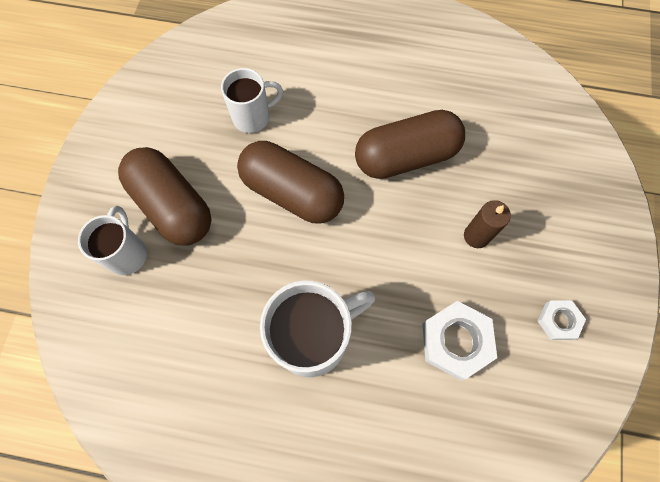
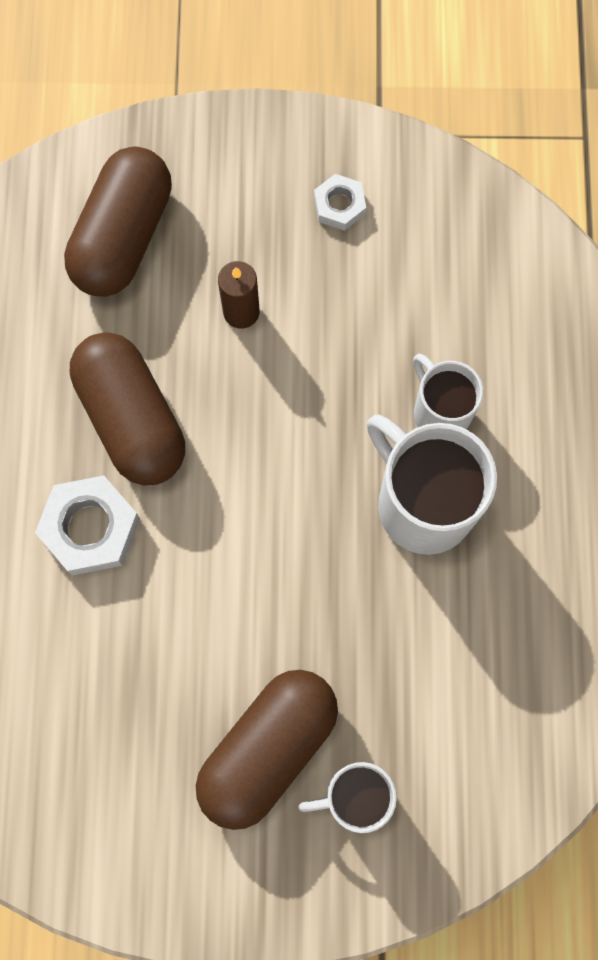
camera: 100 degrees left, 5 degrees up
(253, 117) = (96, 661): white mug -> white mug (440, 412)
(292, 192) = (216, 573): brown capsule -> brown capsule (123, 236)
(456, 341) = (390, 325): white nut -> white nut (90, 528)

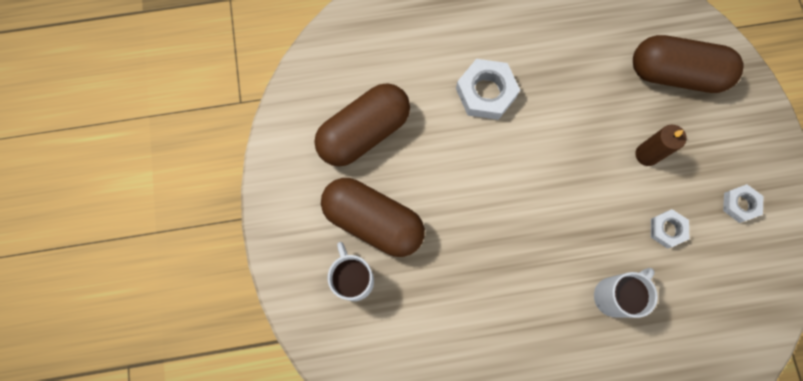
camera: 80 degrees right, 0 degrees up
(132, 419) = (559, 103): brown capsule -> brown capsule (364, 133)
(358, 314) = (667, 229): none -> white nut
(422, 503) = (548, 293): white mug -> none

